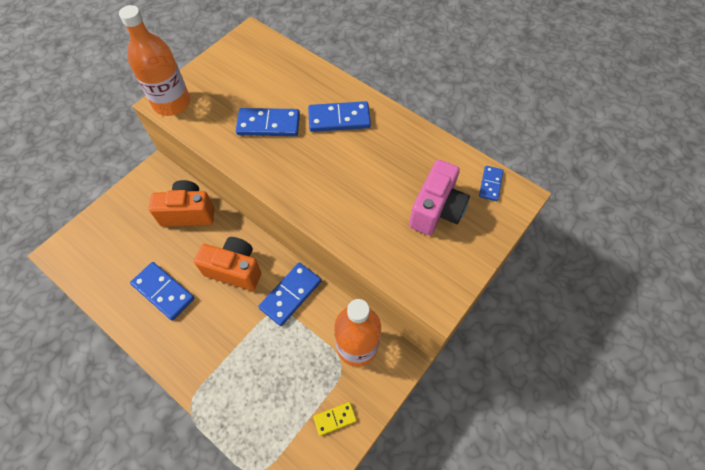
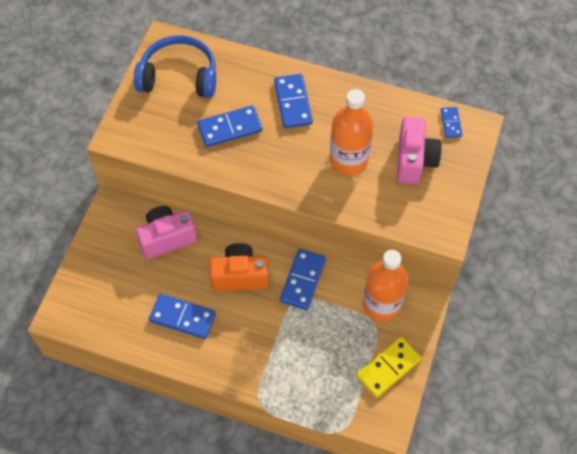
camera: 20 degrees left, 0 degrees up
(172, 103) = (125, 135): orange bottle -> orange bottle (348, 159)
(188, 213) = (167, 238): orange camera -> pink camera
(247, 67) = (179, 76): none -> blue headphones
(335, 418) = (388, 368): yellow domino -> yellow domino, size x1.74
(339, 119) = (293, 103): blue domino -> blue domino turned 75 degrees counterclockwise

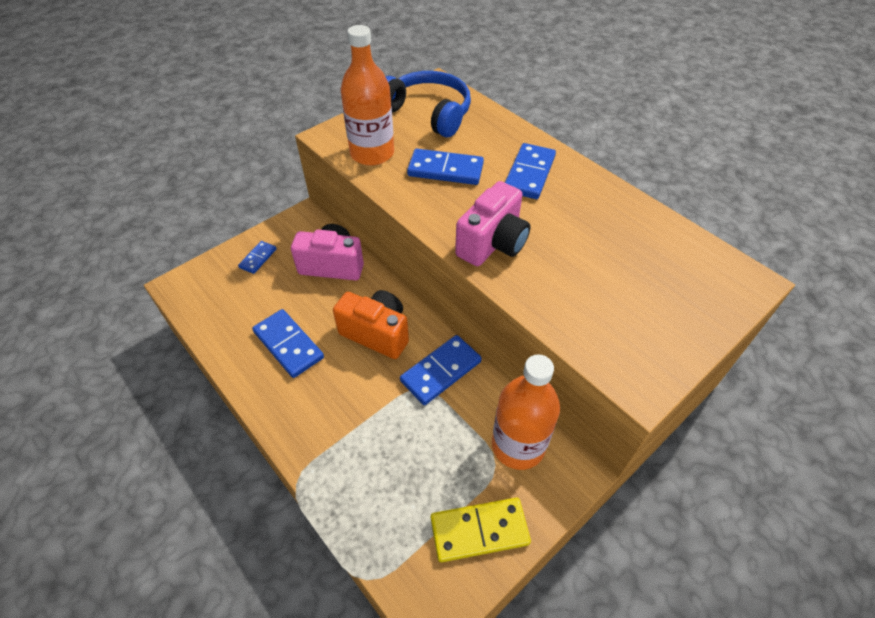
camera: 30 degrees right, 10 degrees down
(348, 159) = (559, 249): orange bottle -> orange bottle (372, 153)
(414, 160) = (642, 283): pink camera -> pink camera (493, 243)
(451, 123) = (714, 264): blue domino -> blue domino (258, 258)

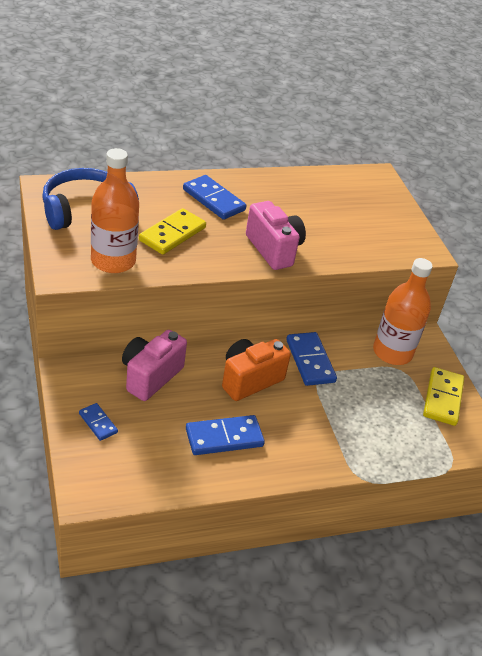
camera: 70 degrees left, 10 degrees down
(445, 170) = (172, 234): blue domino -> yellow domino

